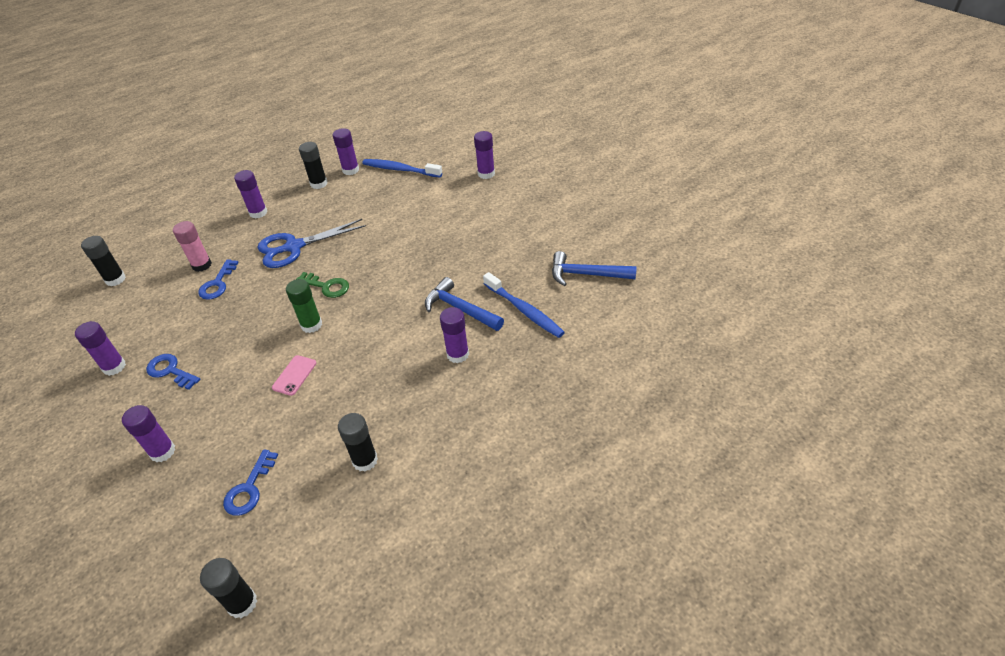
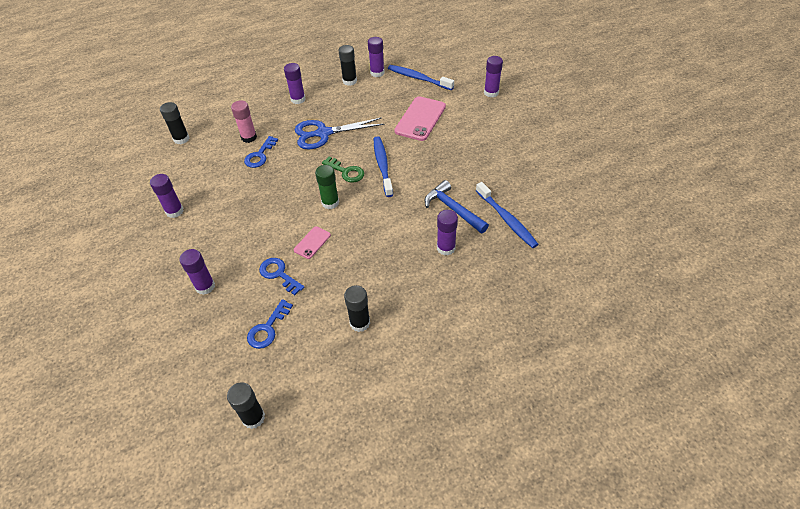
camera: 10 degrees right, 5 degrees up
(170, 371) = (217, 222): blue key -> blue key (279, 274)
(370, 273) = (382, 166): none -> blue toothbrush
(408, 214) = (420, 119): none -> pink phone
(586, 274) = (564, 196): blue hammer -> none

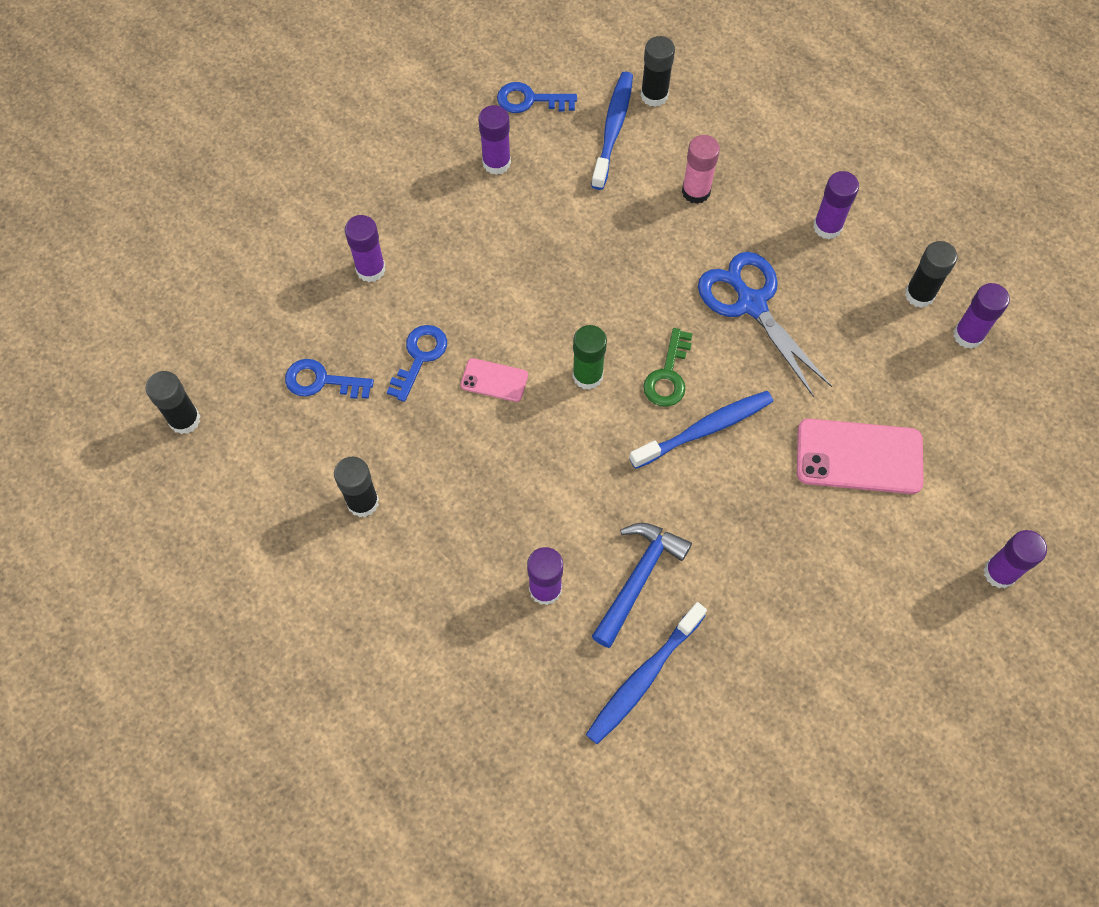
camera: 70 degrees right, 15 degrees up
(260, 155) = (659, 226): blue key -> blue key (530, 100)
(418, 78) = (984, 417): blue toothbrush -> blue toothbrush (613, 129)

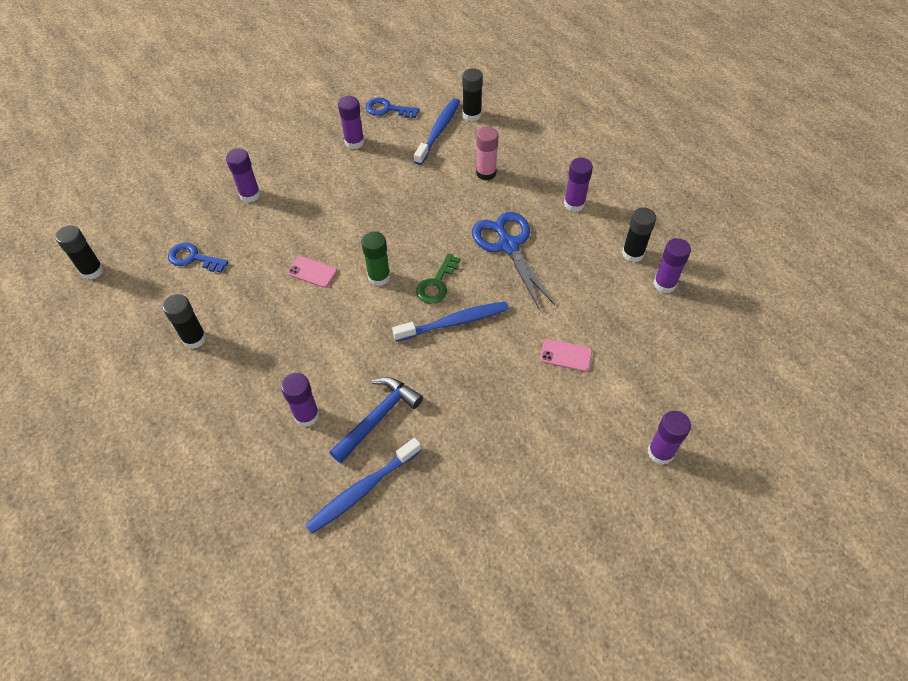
camera: 10 degrees right, 10 degrees down
(420, 357) = (265, 251): blue key -> none
(859, 457) = (565, 355): pink phone -> pink phone, size x0.52

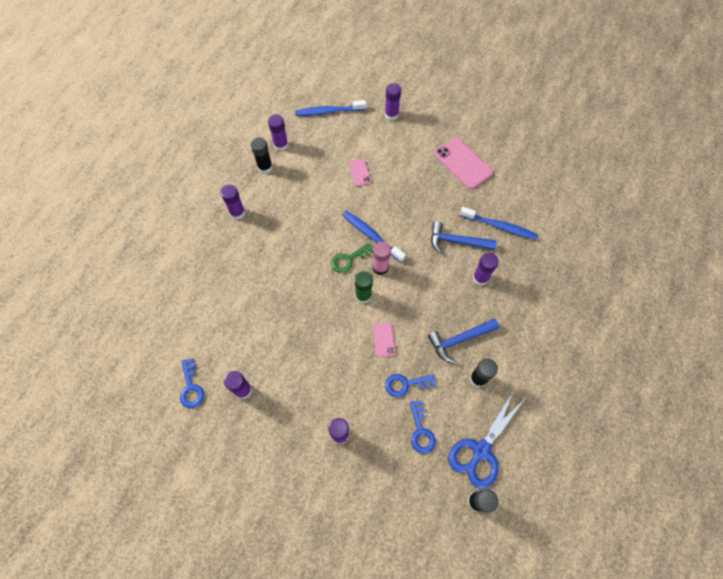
camera: 120 degrees left, 10 degrees up
(249, 268) = (405, 384): none -> blue key
(251, 345) = (459, 340): none -> blue hammer
(437, 283) = (348, 259): green key -> green key turned 150 degrees clockwise
(438, 131) = (201, 333): blue toothbrush -> blue toothbrush (328, 112)
(472, 115) = (171, 318): black glue stick -> none
(486, 173) = (233, 278): pink glue stick -> pink glue stick (380, 267)
(505, 506) = (462, 163): none -> pink phone
(508, 245) = (294, 234): blue scissors -> blue scissors (481, 451)

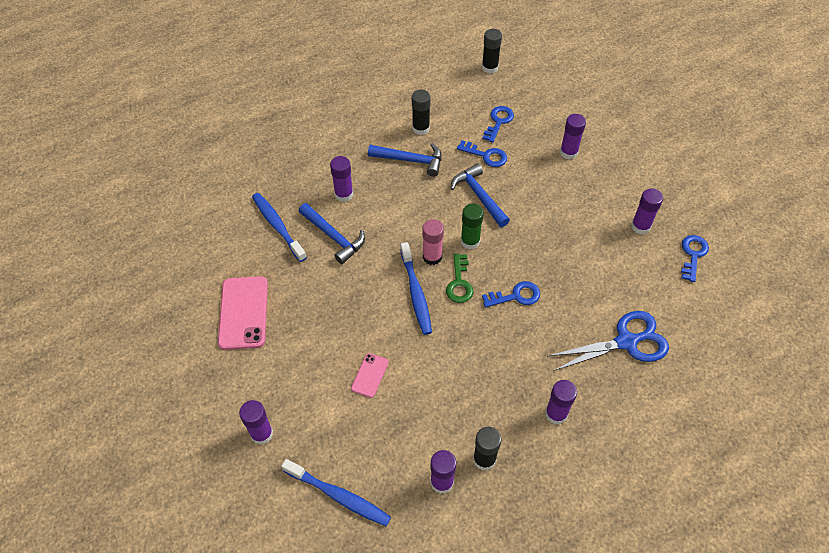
camera: 145 degrees left, 10 degrees down
(305, 273) = (516, 296): none -> blue key
(348, 259) = (459, 283): green key -> green key turned 90 degrees clockwise
(383, 339) = (479, 196): pink phone -> blue hammer
(481, 451) = (461, 89): blue scissors -> blue scissors (626, 342)

